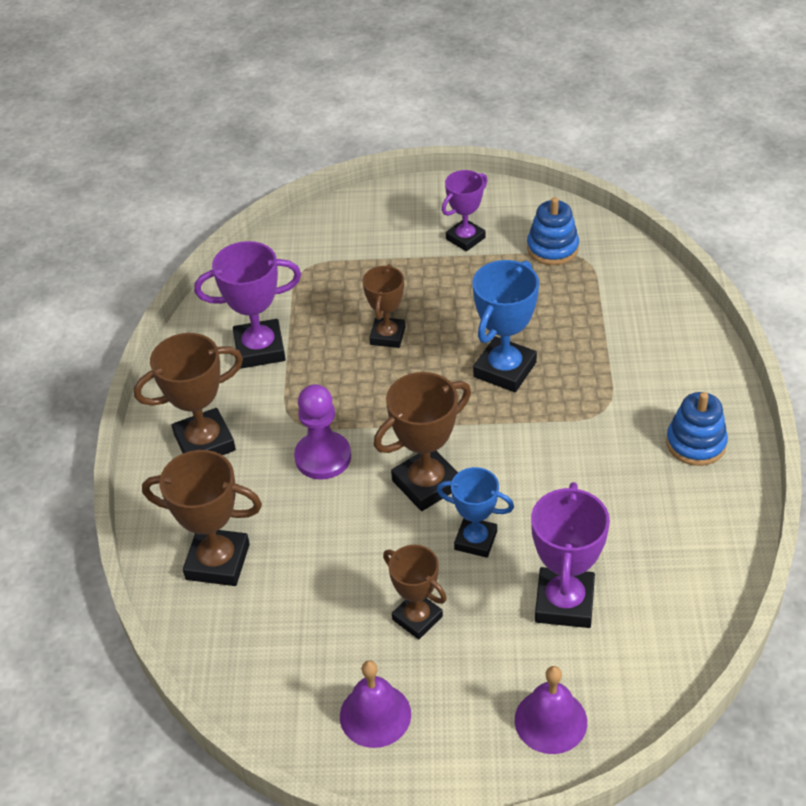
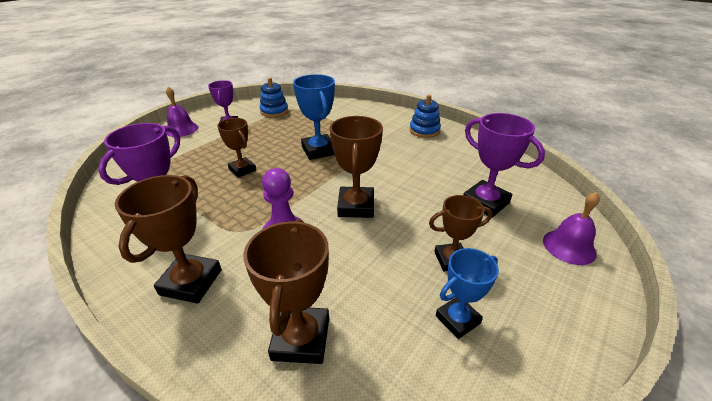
camera: 55 degrees left, 10 degrees down
(218, 561) = (301, 338): brown trophy -> brown trophy turned 45 degrees counterclockwise
(375, 715) = (521, 324): purple bell -> purple bell (181, 129)
(475, 540) = (414, 210): blue trophy -> blue trophy (457, 319)

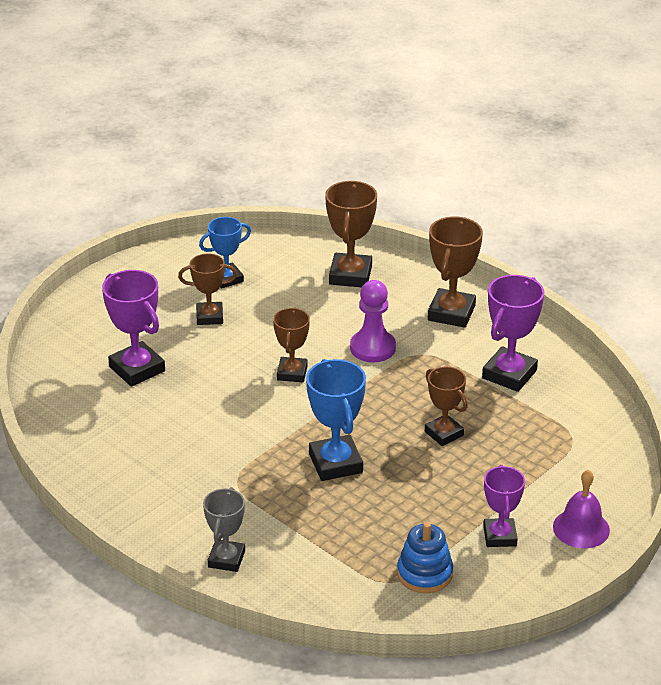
camera: 175 degrees left, 0 degrees up
(356, 206) = (292, 373): brown trophy -> brown trophy, size x0.66
(373, 112) = (226, 559): none -> grey trophy
(424, 131) = (150, 499): blue stacking toy -> none
(569, 246) = (86, 321): purple bell -> none

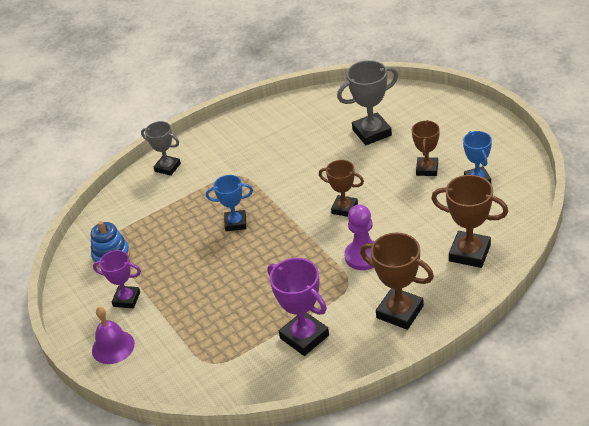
camera: 110 degrees right, 5 degrees up
(137, 369) = (372, 132): purple trophy -> grey trophy
(335, 463) = (235, 223): blue trophy -> blue trophy, size x0.66
(444, 433) = (245, 285): brown trophy -> none

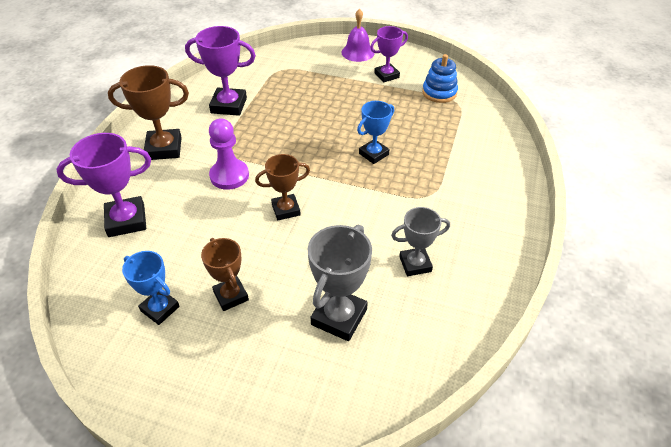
camera: 135 degrees right, 5 degrees up
(167, 167) = (503, 172): grey trophy -> grey trophy (415, 264)
(469, 253) = (126, 220): brown trophy -> purple trophy

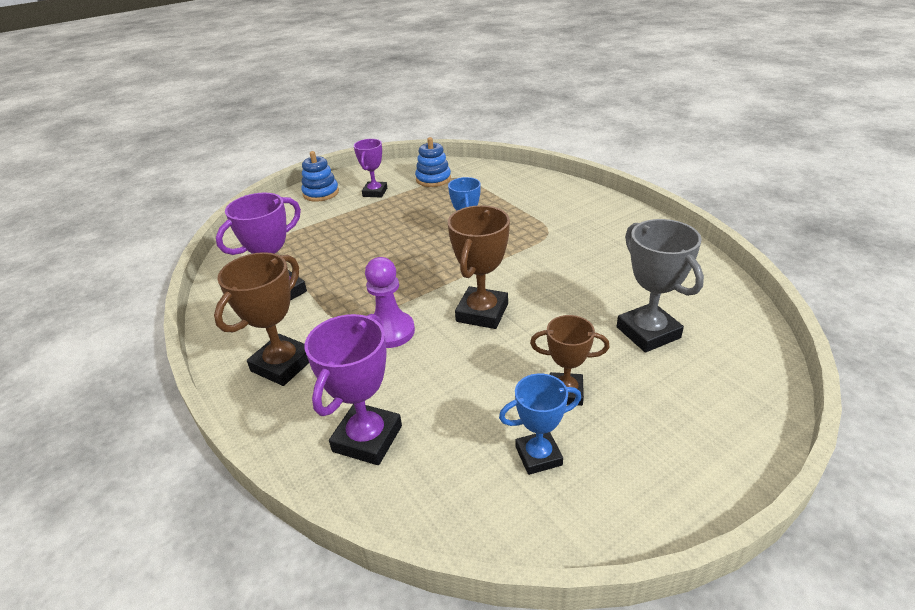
camera: 50 degrees left, 10 degrees down
(286, 210) = (482, 313): brown trophy -> brown trophy, size x1.51
(357, 52) = (321, 193): purple bell -> blue stacking toy
(415, 264) = (620, 269): grey trophy -> none

